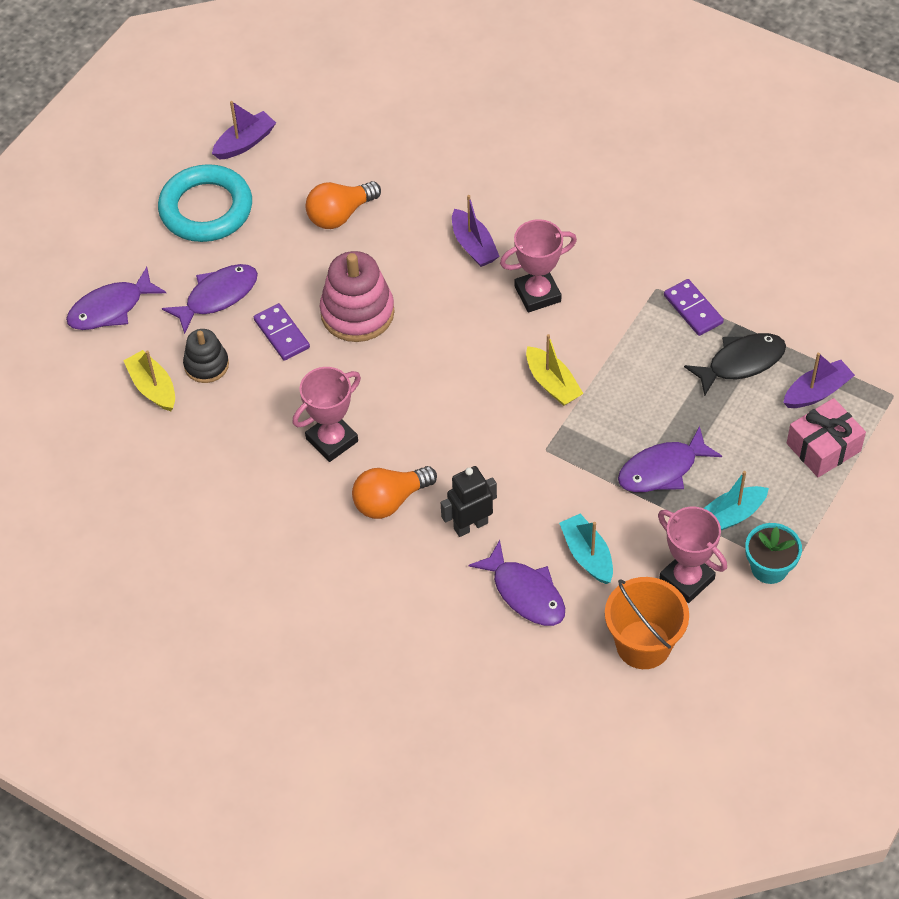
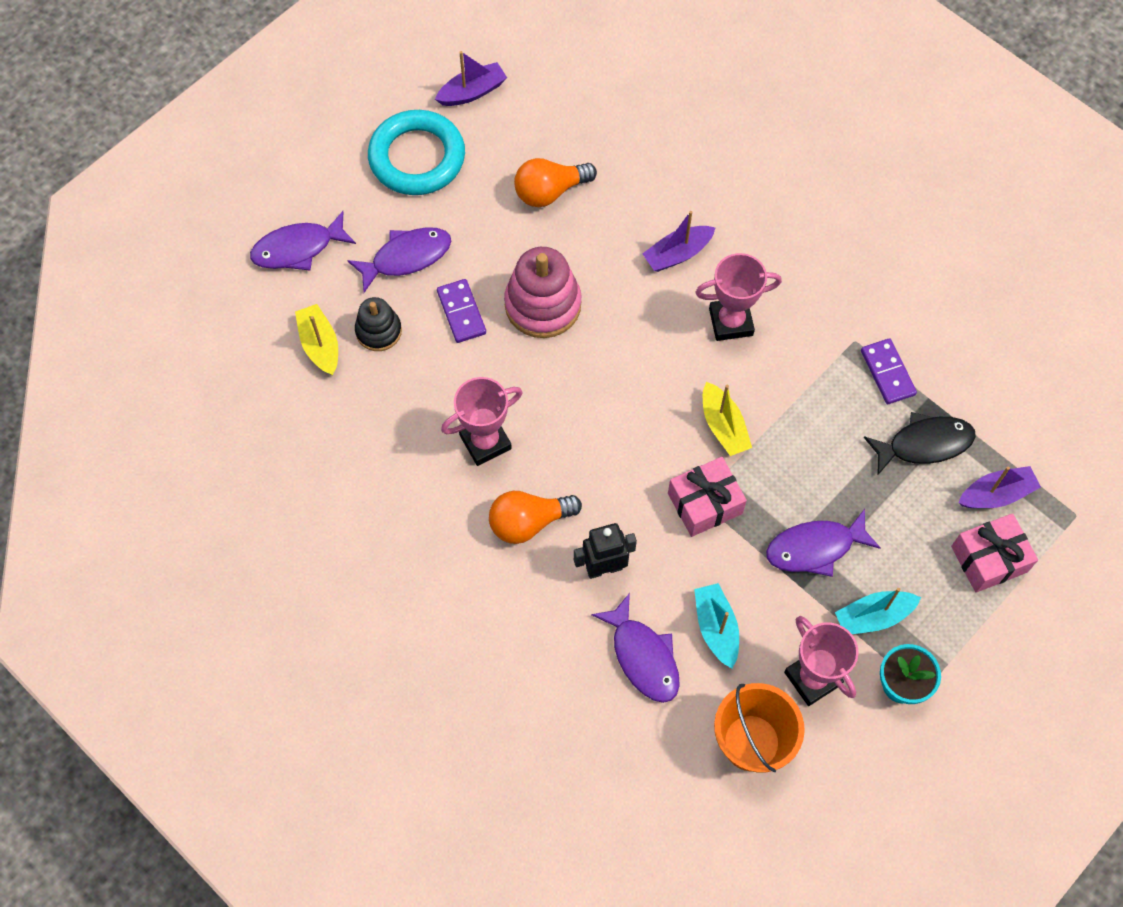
camera: 10 degrees right, 10 degrees up
(473, 246) = (677, 254): purple boat -> purple boat turned 75 degrees clockwise
(551, 452) = (705, 503): none -> pink gift

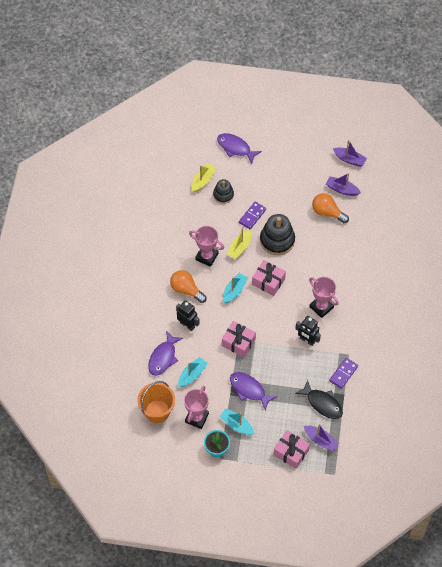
camera: 55 degrees right, 5 degrees down
(406, 257) = (260, 184): purple fish -> none
(417, 157) = (305, 160): turquoise ring -> none
(543, 305) = (277, 240): pink stacking toy -> black stacking toy
(592, 441) = (234, 291): none -> turquoise boat
(616, 373) = (268, 281): none -> pink gift
(677, 254) = (336, 271): purple boat -> purple boat (342, 189)
(723, 426) = (275, 330): yellow boat -> yellow boat (239, 248)
(781, 387) = (307, 340): none -> black robot

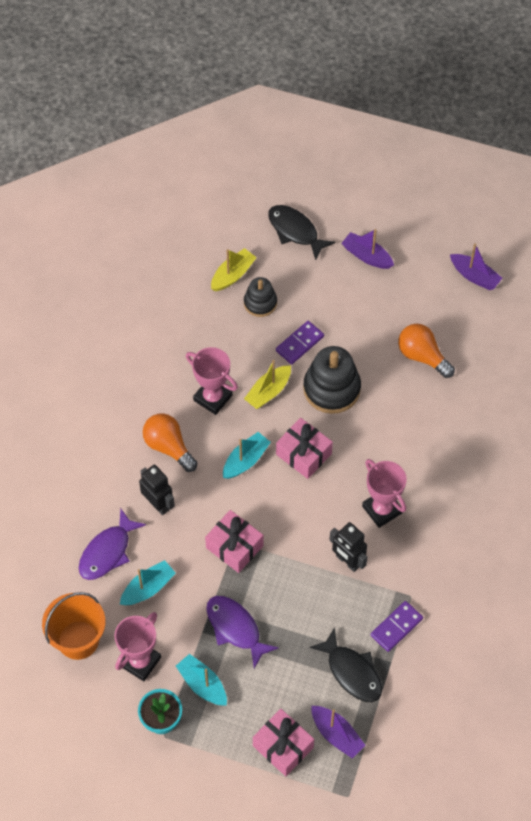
camera: 10 degrees right, 0 degrees up
(235, 148) = (295, 231): purple fish -> black fish
(342, 189) = (453, 322): purple boat -> purple boat (367, 256)

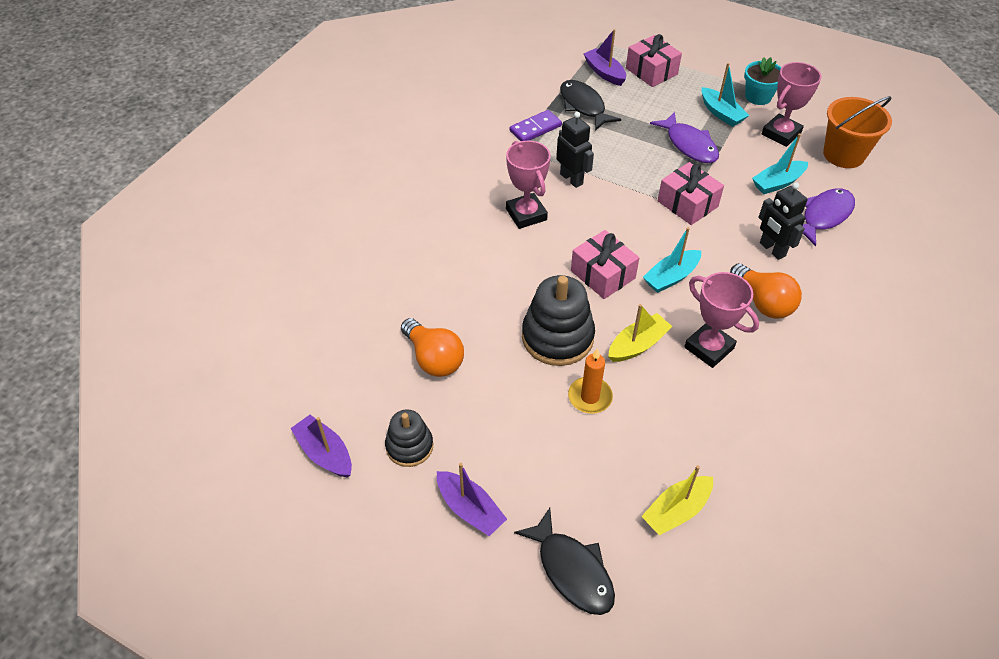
camera: 170 degrees left, 10 degrees down
(260, 303) = (638, 461): black stacking toy -> black stacking toy (409, 446)
(299, 344) = (590, 397): purple domino -> orange candle

